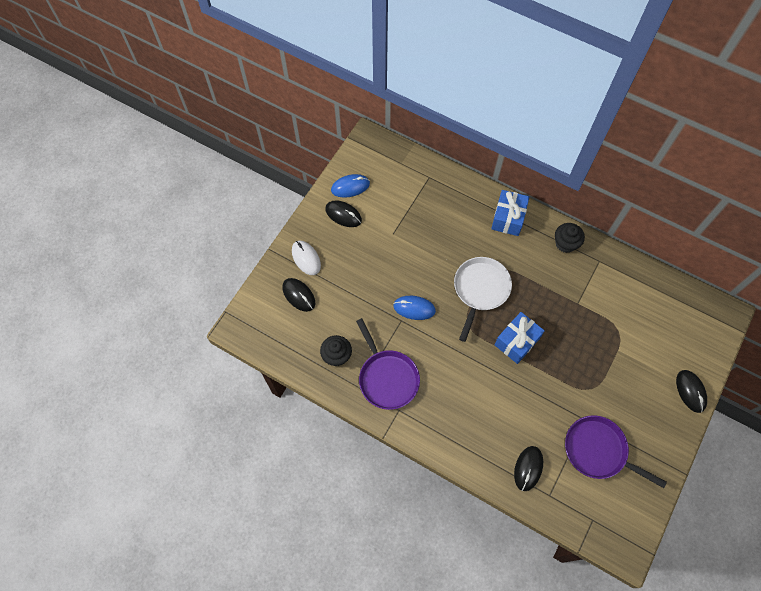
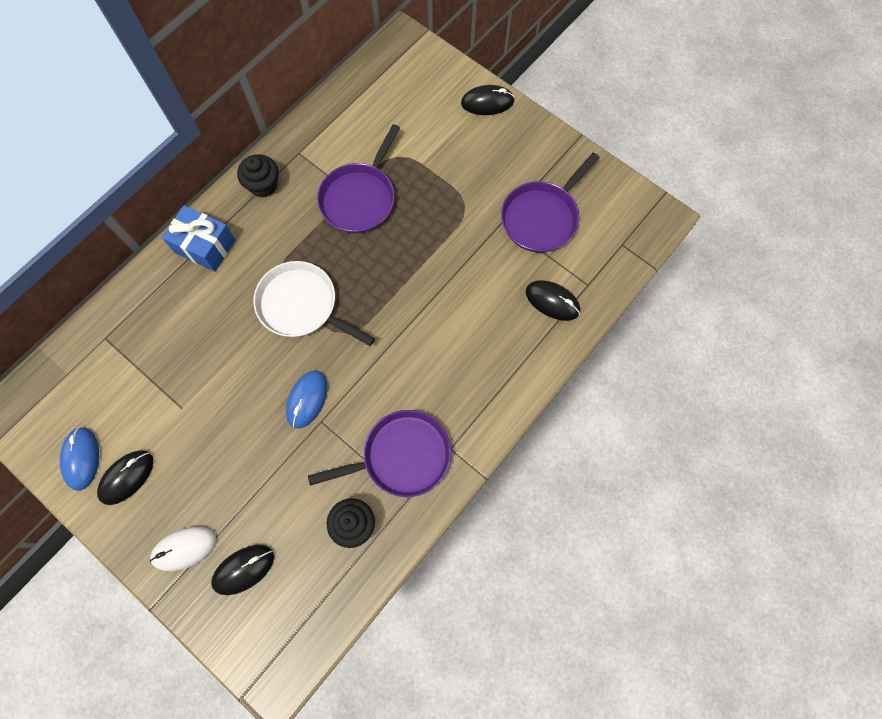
camera: 80 degrees left, 5 degrees up
(516, 341) = (385, 276): blue gift -> none
(574, 311) = (359, 198): none -> purple pan

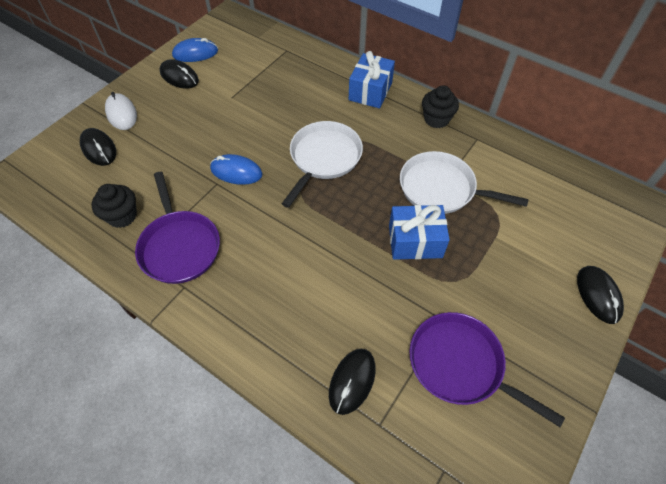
camera: 85 degrees right, 15 degrees down
(359, 198) = (441, 188): purple pan -> white pan
(419, 232) = (415, 241): none -> blue gift

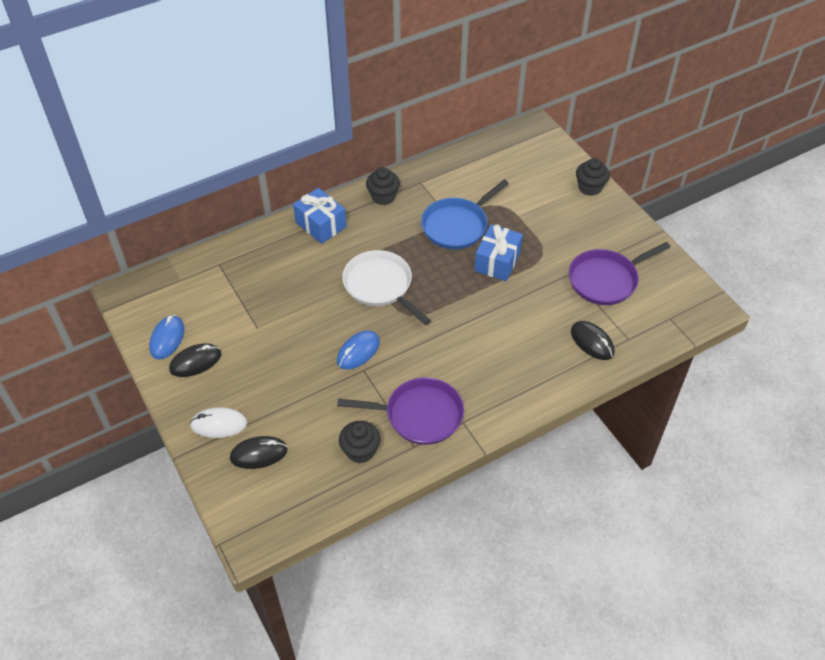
camera: 65 degrees left, 5 degrees down
(441, 188) = (457, 226): white pan -> blue pan
(598, 295) = (590, 187): black mouse -> black cupcake

